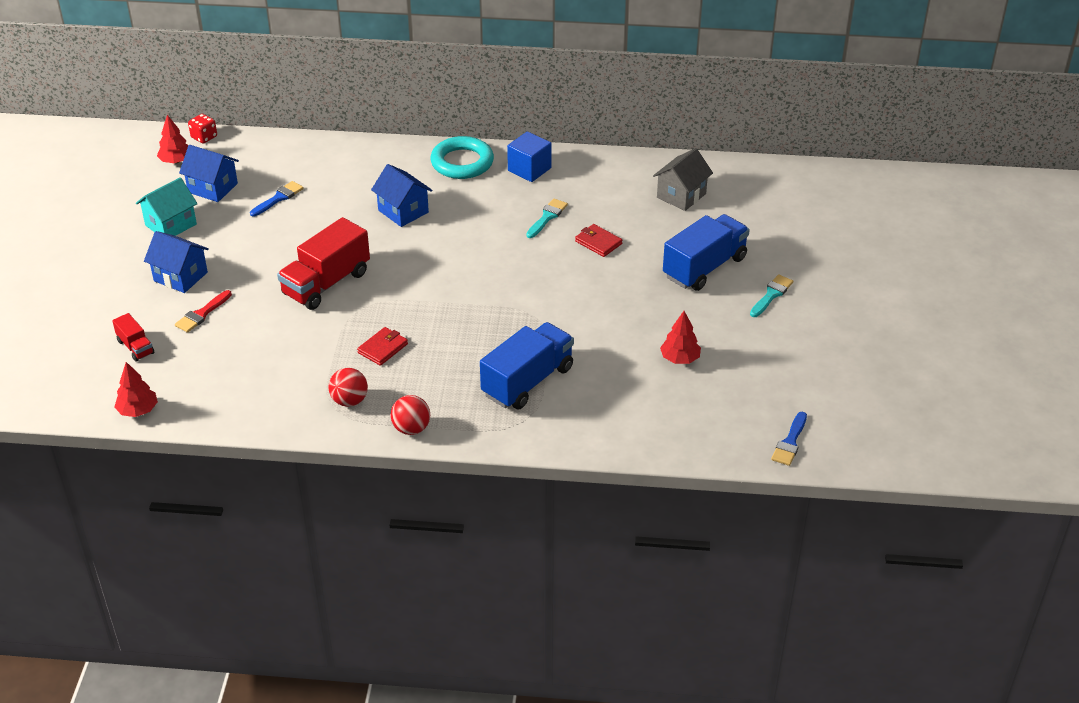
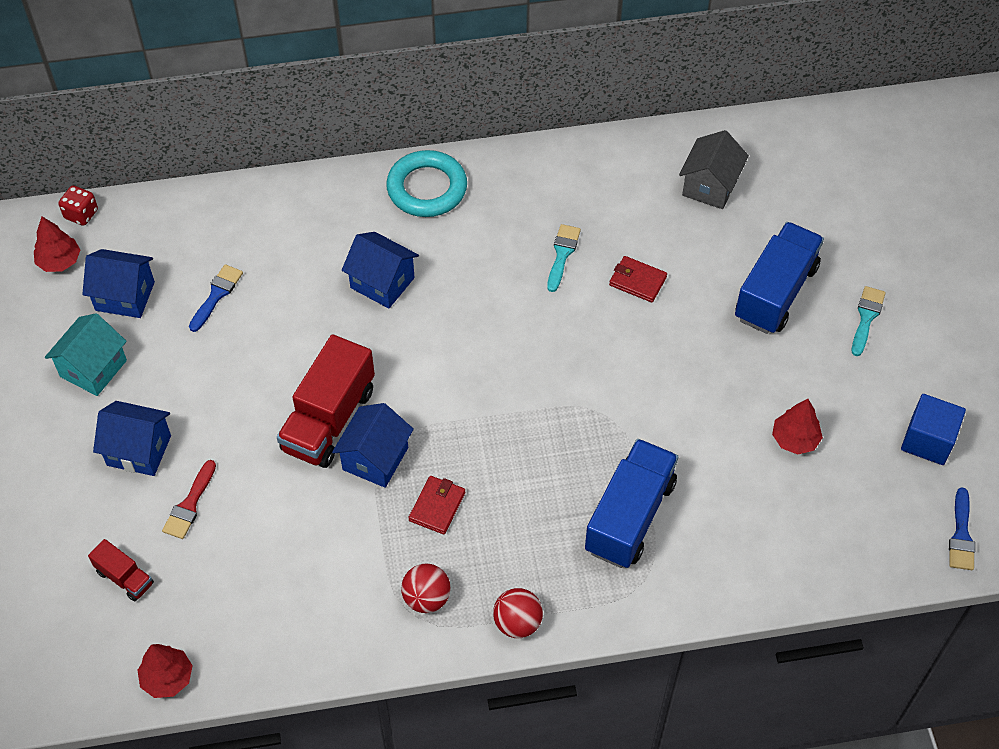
camera: 15 degrees left, 15 degrees up
(350, 312) = (375, 458): none -> blue house
(529, 169) = (513, 182): blue cube -> blue cube (927, 440)

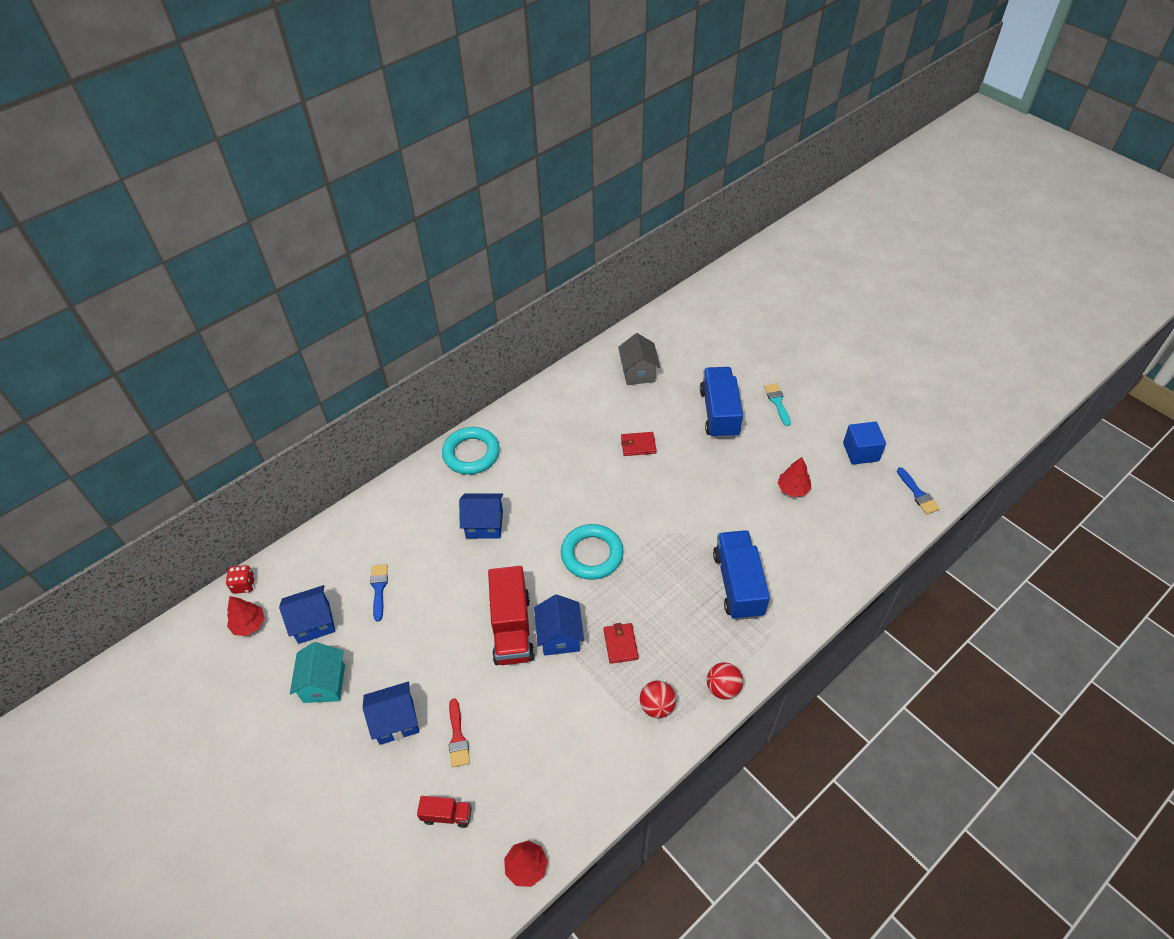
camera: 30 degrees left, 5 degrees down
(481, 385) = (592, 554): none -> turquoise ring
(562, 254) = (583, 452): turquoise brush -> none

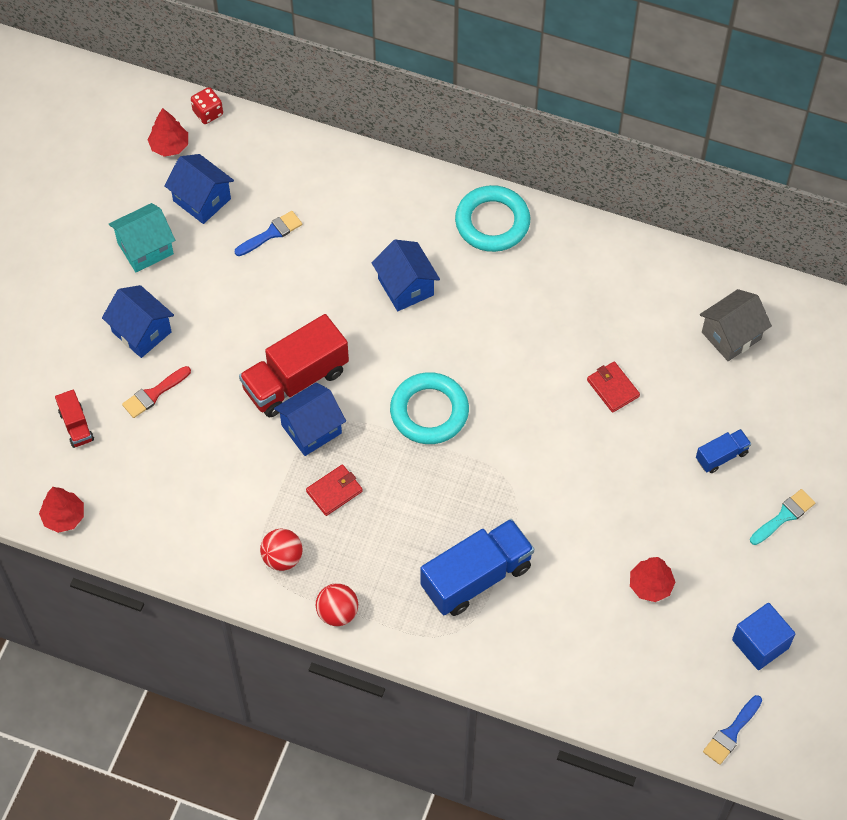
camera: 60 degrees right, 10 degrees up
(719, 413) = (721, 456): blue truck -> blue truck, size x0.49

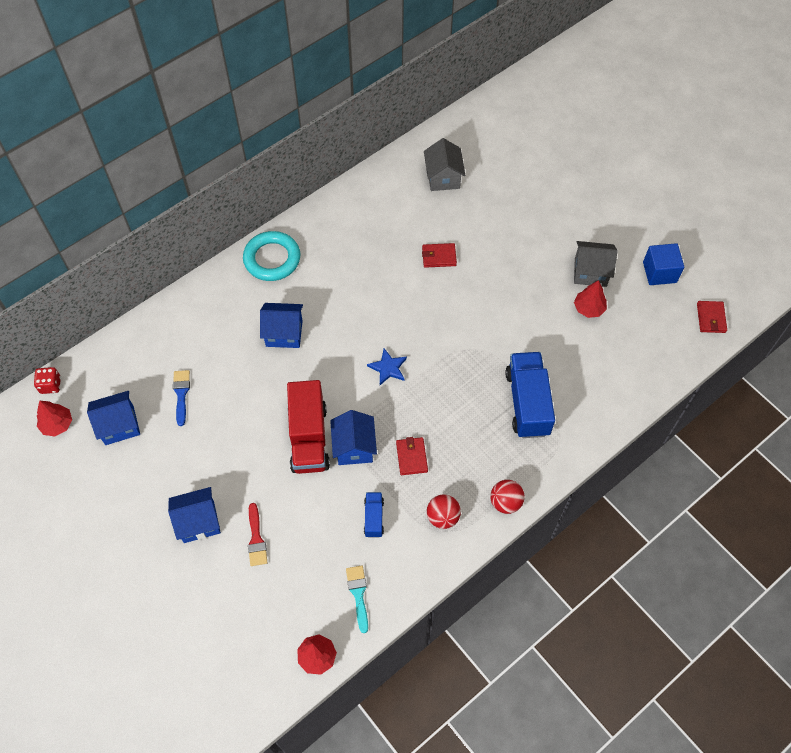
camera: 60 degrees left, 0 degrees up
(76, 426) = (246, 609): red truck -> none
(145, 248) = (130, 484): turquoise house -> none
(429, 412) = (388, 368): turquoise ring -> blue star
(705, 564) = (590, 272): none -> grey house
(721, 456) = (522, 225): blue truck -> blue truck (374, 518)
(731, 732) = (711, 318): blue brush -> red wallet
(784, 516) = (581, 216): turquoise brush -> turquoise brush (358, 594)

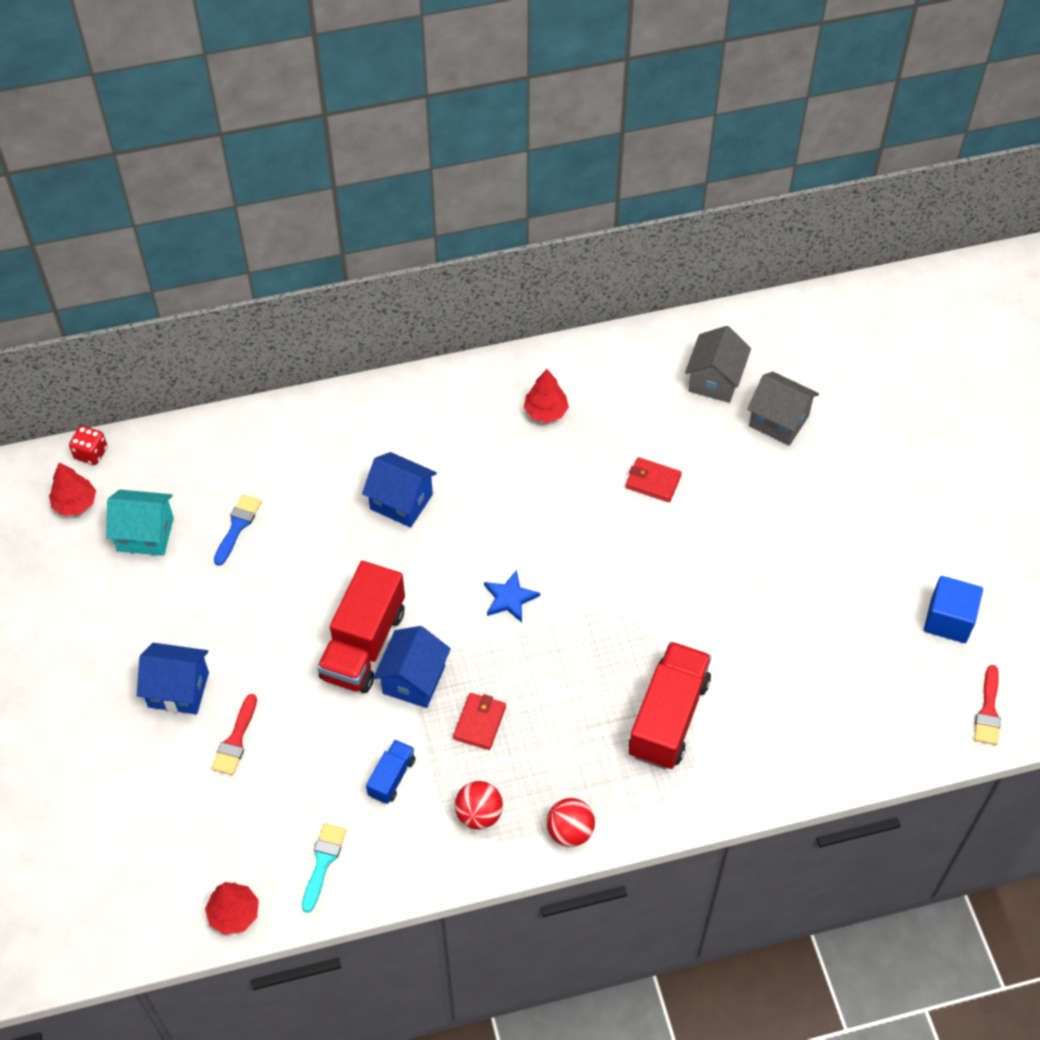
camera: 25 degrees right, 5 degrees down
(119, 425) = (145, 534): blue house -> turquoise house
(272, 259) = (435, 402): turquoise ring -> none
(527, 403) = (668, 718): blue truck -> red truck
(588, 308) = (820, 628): red tree -> red tree (545, 411)
(590, 272) = (850, 582): grey house -> grey house (779, 421)
(711, 318) = (988, 710): red wallet -> red brush

